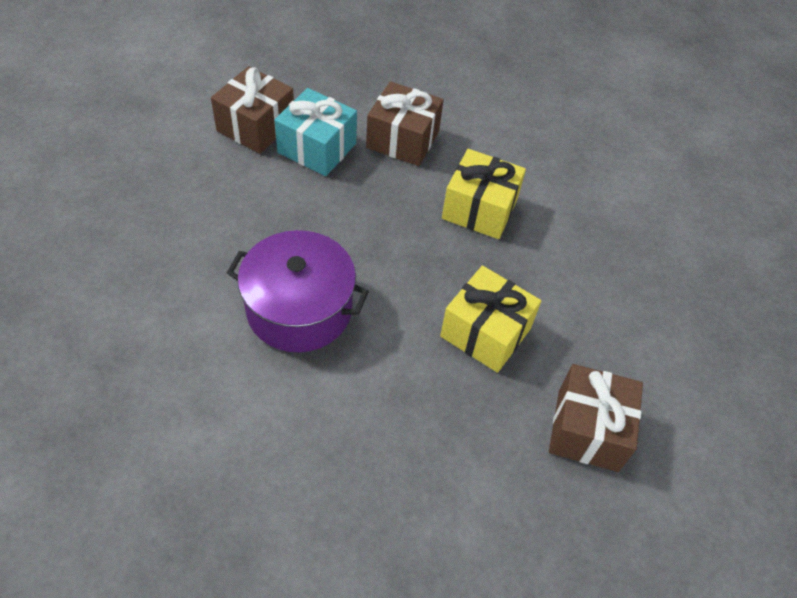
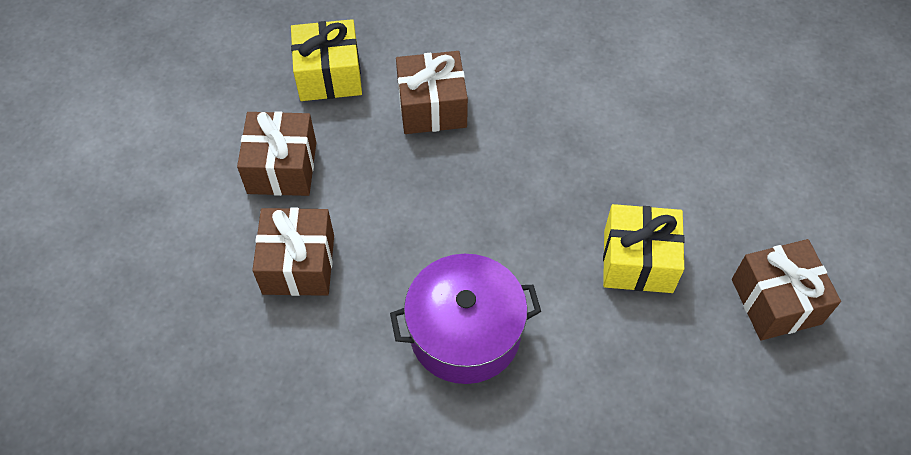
camera: 25 degrees left, 5 degrees up
(214, 195) = (298, 264): none -> brown gift
(317, 148) = (358, 159): turquoise gift -> none
(479, 209) = (551, 142): yellow gift -> yellow gift (329, 75)

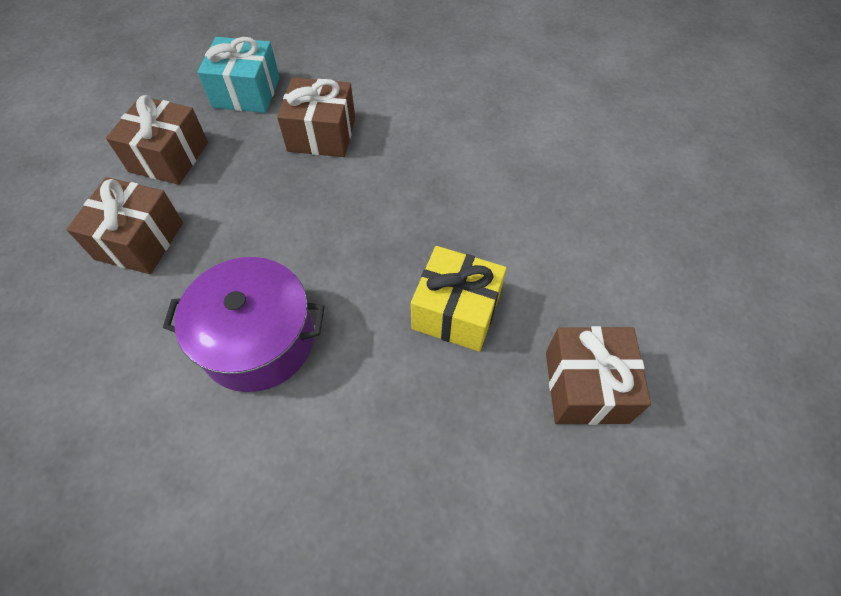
camera: 15 degrees right, 0 degrees up
(329, 75) = (246, 92): yellow gift -> turquoise gift

